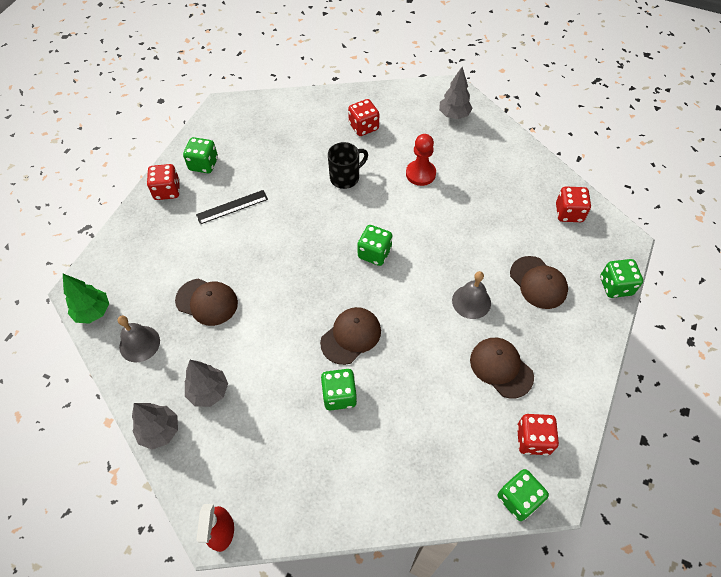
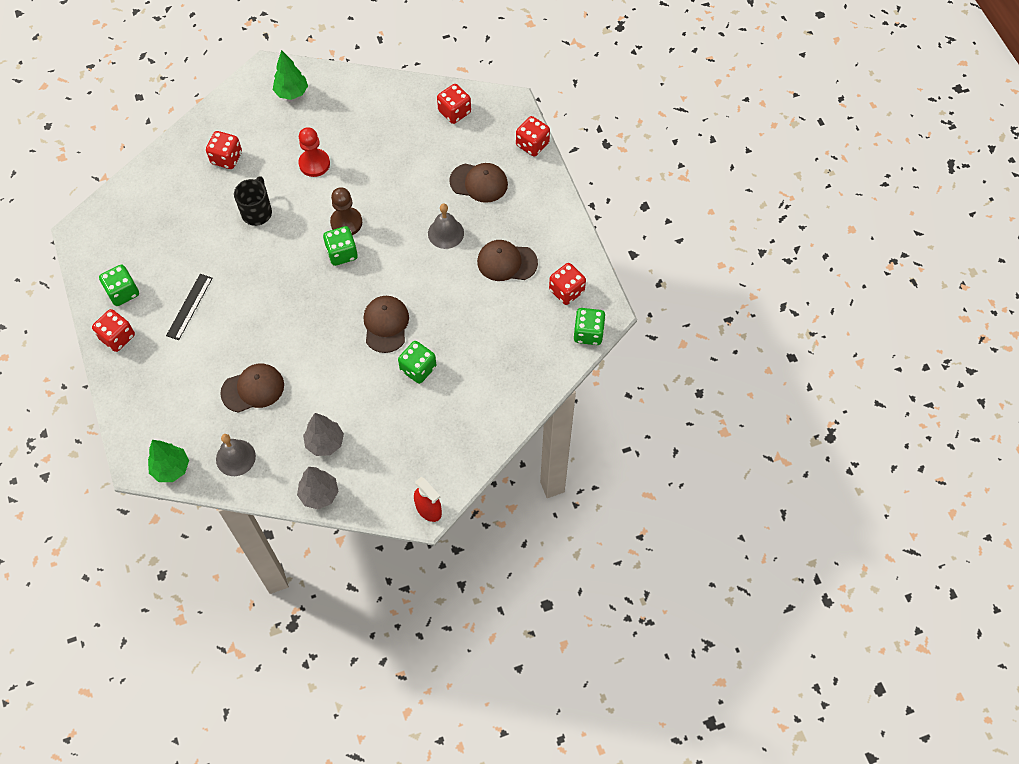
camera: 45 degrees left, 5 degrees up
(401, 233) = (346, 222): none -> brown pawn
(454, 115) = (291, 93): grey tree -> green tree
(615, 286) = (532, 144): green dice -> red dice

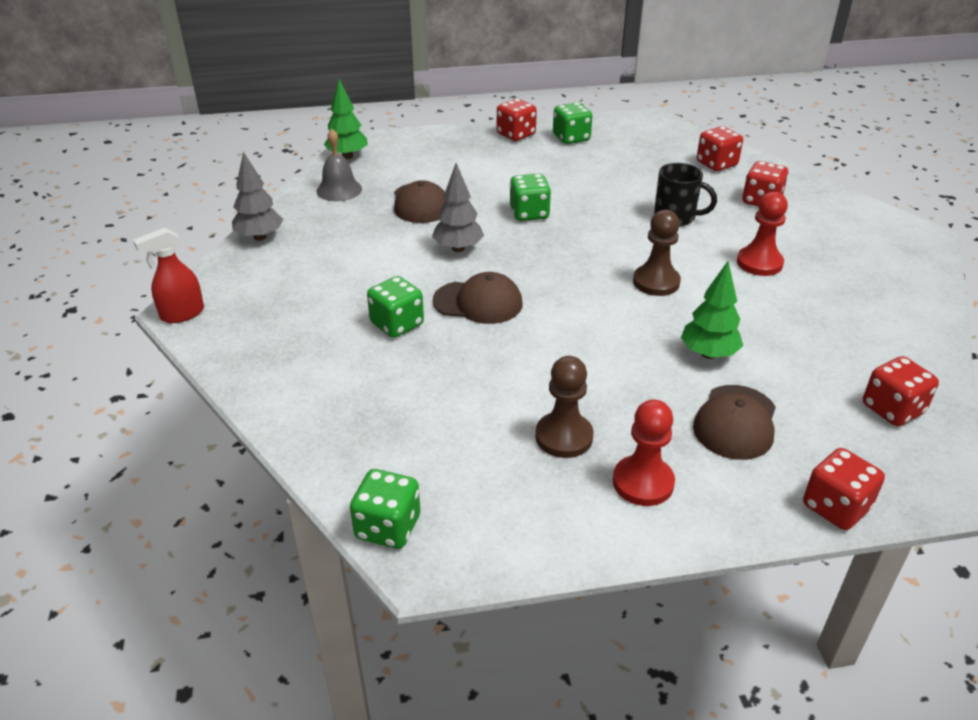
camera: 100 degrees right, 25 degrees down
(189, 306) = (544, 171): black ruler -> none
(291, 93) = (886, 252): green tree -> green tree (708, 354)
(325, 443) = (324, 245): grey tree -> grey tree (458, 248)
(342, 253) = (604, 275): green dice -> green dice (529, 213)
(445, 233) = (631, 373): grey bell -> none
(506, 262) = (564, 437): brown cap -> brown pawn
(533, 224) = (643, 482): none -> red pawn
(566, 291) = (487, 509): red dice -> red dice (716, 164)

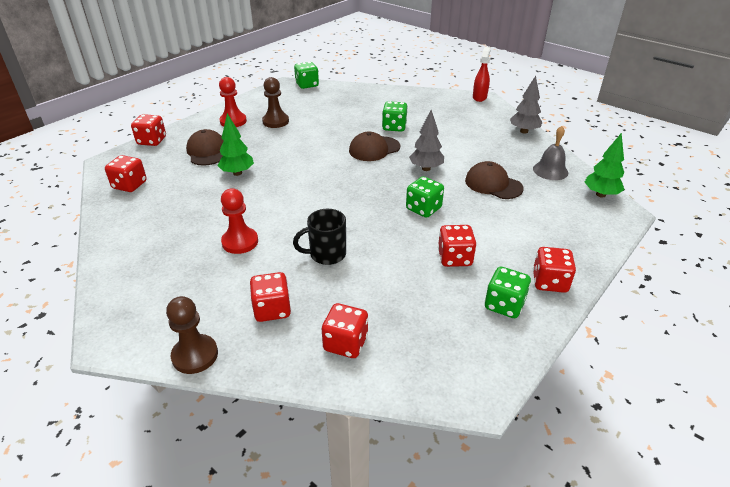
camera: 140 degrees right, 0 degrees up
(563, 171) = (454, 258): none -> red dice
(656, 282) = (296, 198): brown pawn -> brown pawn (195, 355)

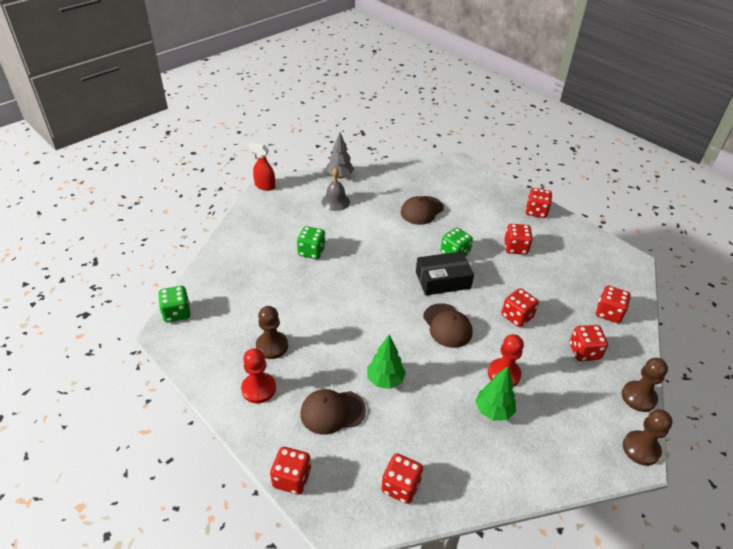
camera: 85 degrees left, 5 degrees up
(121, 345) = (641, 449): none -> brown pawn
(326, 254) = (517, 316): black mug -> red dice
(374, 149) = (353, 271): brown cap -> brown cap (447, 325)
(375, 201) = (443, 280): none -> black box
(426, 168) = (393, 242): grey tree -> none
(504, 305) = (560, 235): green dice -> none
(550, 170) = (404, 178): grey bell -> grey bell (335, 202)
(600, 194) = (439, 165): green tree -> green tree (493, 411)

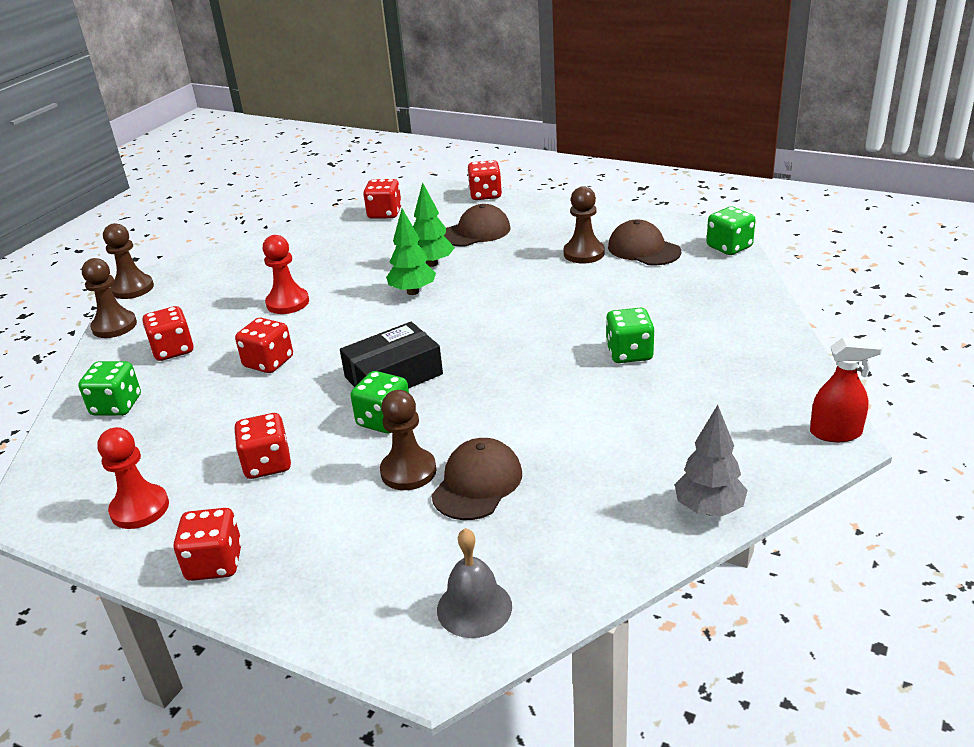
camera: 165 degrees right, 10 degrees down
(259, 389) = (565, 225): red pawn -> red pawn (140, 509)
(335, 202) = (665, 446): grey bell -> grey bell (474, 608)
(447, 325) = (371, 326): brown cap -> brown cap (643, 249)
(449, 224) = (408, 471): none -> brown pawn
(493, 411) = (299, 273): green tree -> green tree (413, 292)
(608, 313) = (116, 406): red dice -> green dice

